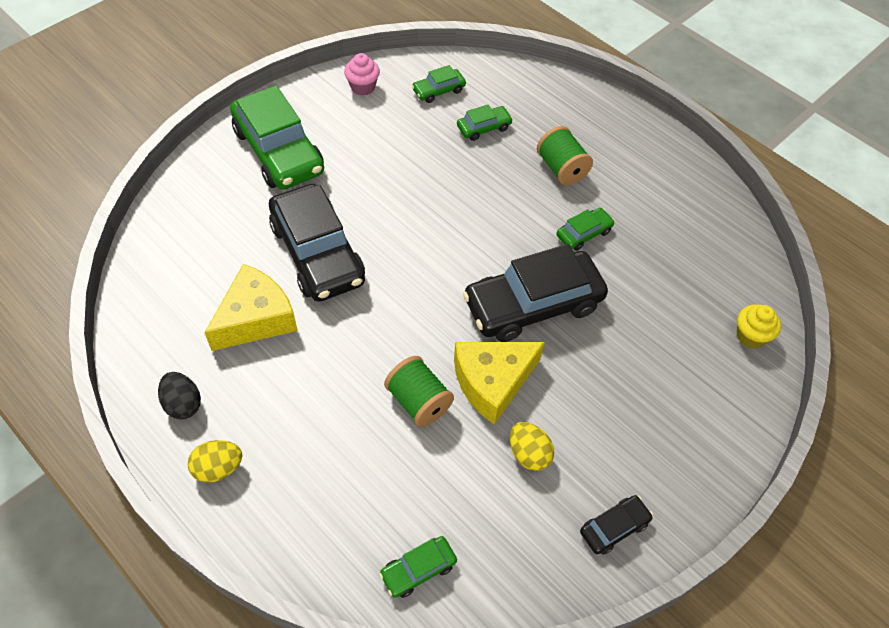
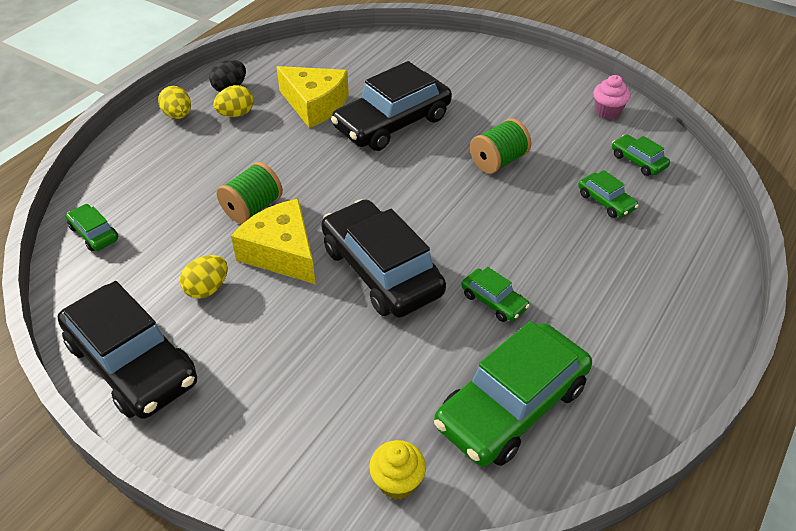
camera: 80 degrees right, 10 degrees down
(242, 402) = (236, 114): none -> yellow egg
(278, 151) = (496, 80): green car -> green car (511, 405)
(561, 169) = (581, 271): green spool -> green spool (498, 161)
(614, 528) = (132, 362): black car -> black car, size x2.21

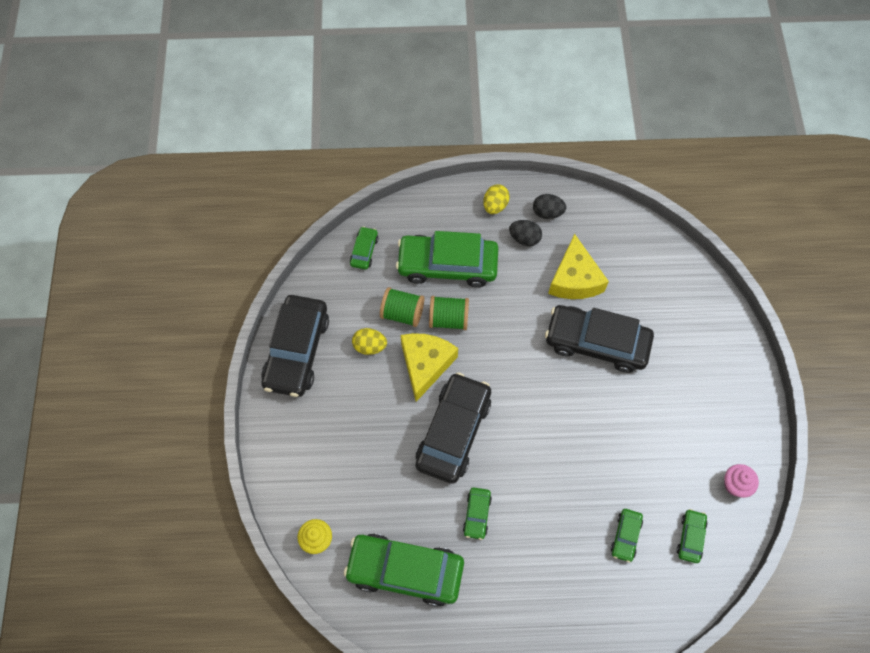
camera: 55 degrees right, 20 degrees up
(194, 178) = (447, 265): none -> green car
(236, 114) = (524, 238): yellow egg -> black egg
(498, 161) = (611, 439): green spool -> green spool (402, 313)

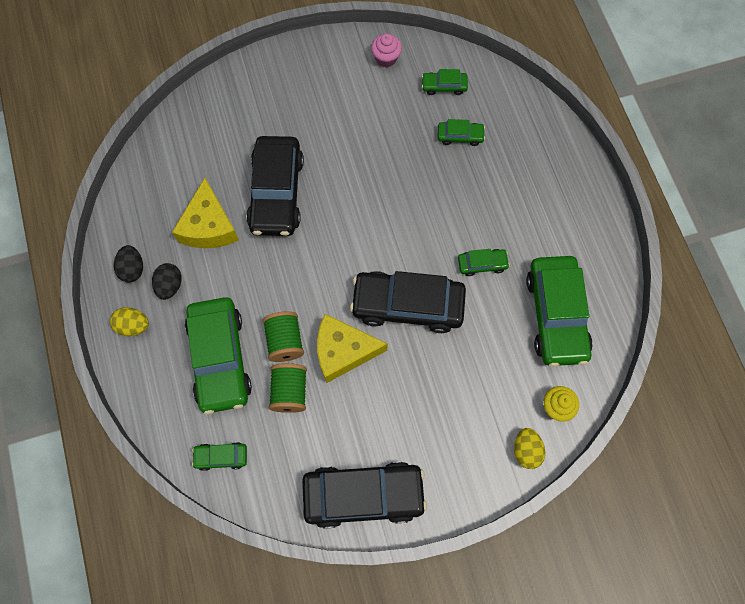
camera: 105 degrees left, 5 degrees up
(370, 346) = (337, 415): yellow egg -> yellow egg (526, 450)
(574, 279) = (209, 226): yellow cheese -> yellow cheese turned 105 degrees clockwise

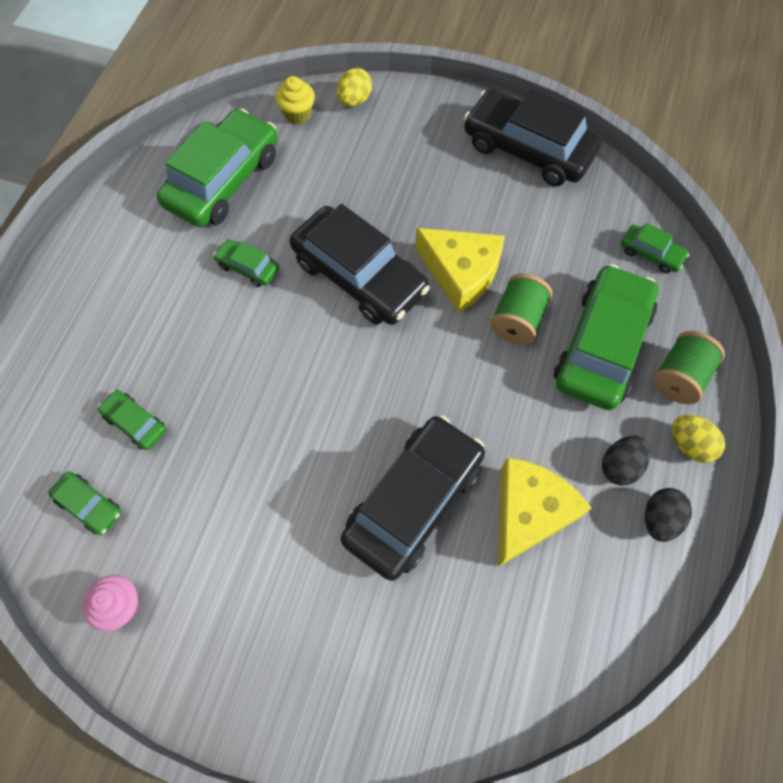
camera: 145 degrees left, 5 degrees down
(289, 391) = (543, 270): green spool -> green spool (679, 377)

